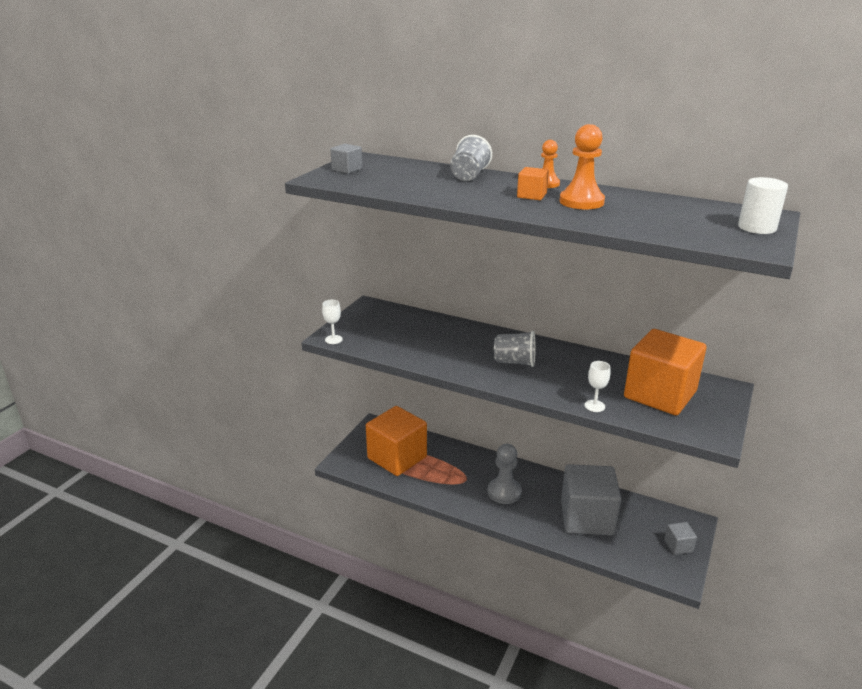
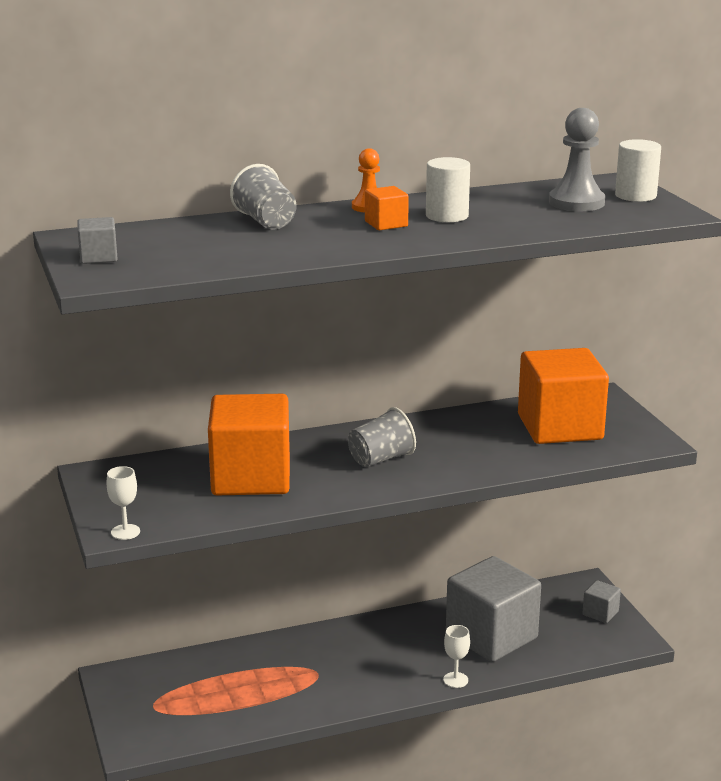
camera: 45 degrees left, 5 degrees down
(397, 457) = (199, 696): orange cube -> orange cube (251, 478)
(504, 492) = (377, 660): grey pawn -> grey pawn (576, 202)
(581, 202) = (447, 216): orange pawn -> white cylinder
(594, 406) = (524, 464): white goblet -> white goblet (455, 680)

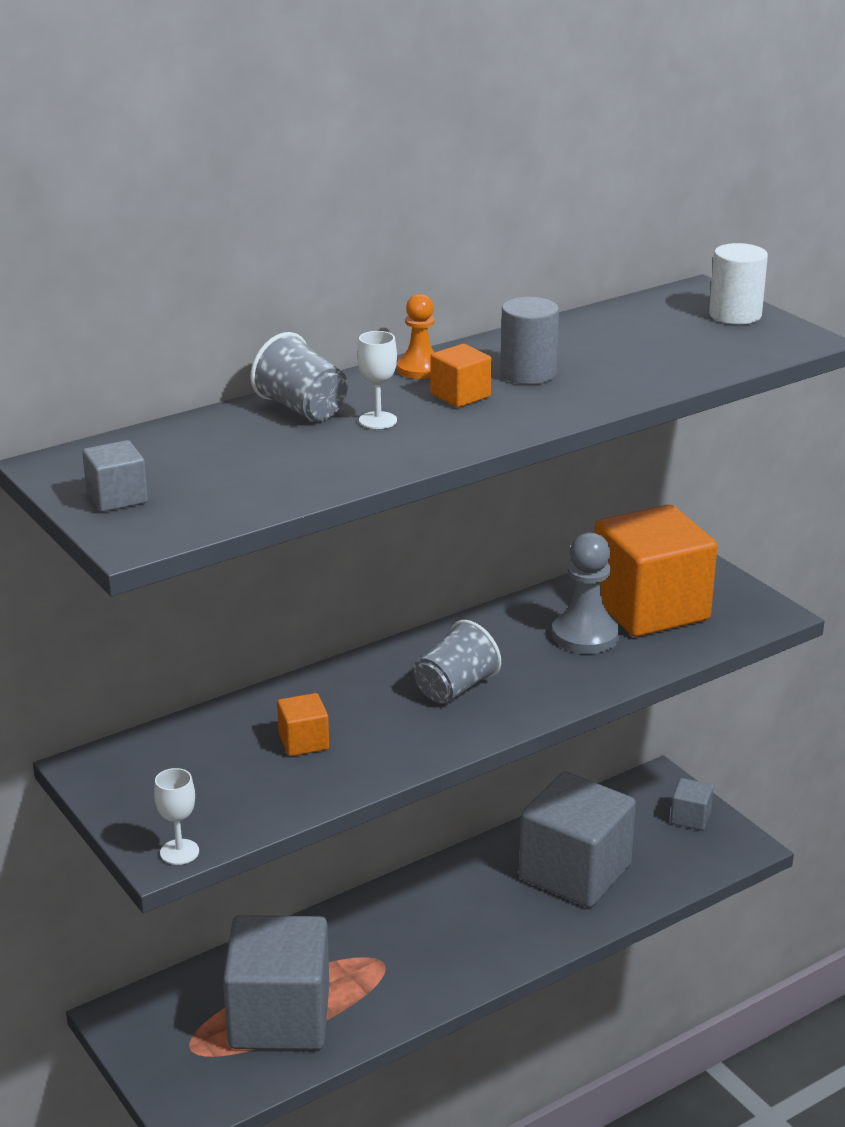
camera: 15 degrees left, 5 degrees up
(225, 696) = (279, 1017): none -> grey cube
(251, 478) = (303, 742): orange cube -> orange cube, size x0.42
(447, 216) = (528, 373): white cylinder -> grey cylinder
(455, 680) = (556, 940): white goblet -> white goblet (378, 420)
(576, 202) = (672, 334): grey pawn -> grey pawn (585, 635)

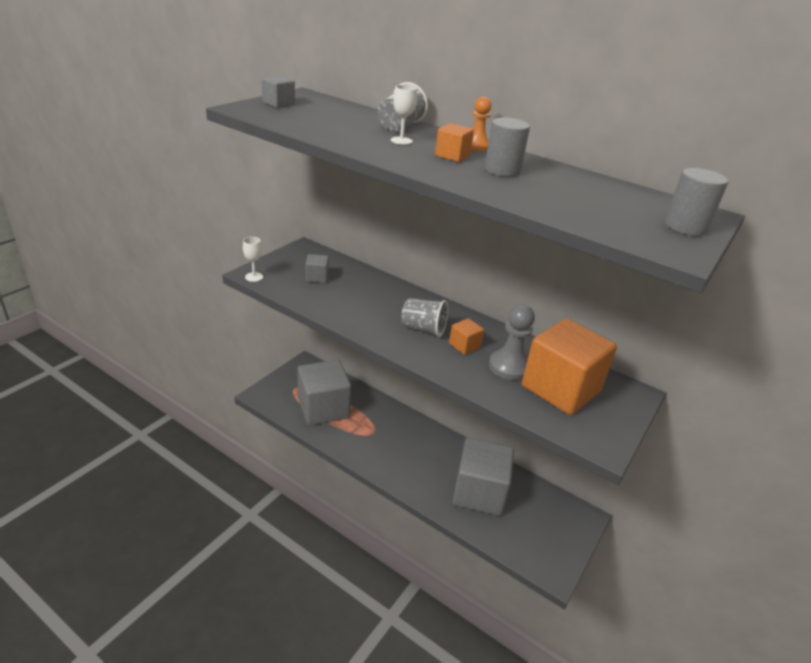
camera: 65 degrees right, 5 degrees up
(303, 742) = (350, 293): orange cube -> orange cube (464, 345)
(690, 817) = (562, 539): grey cube -> grey cube (317, 277)
(735, 315) = (685, 226): white cylinder -> grey cylinder

